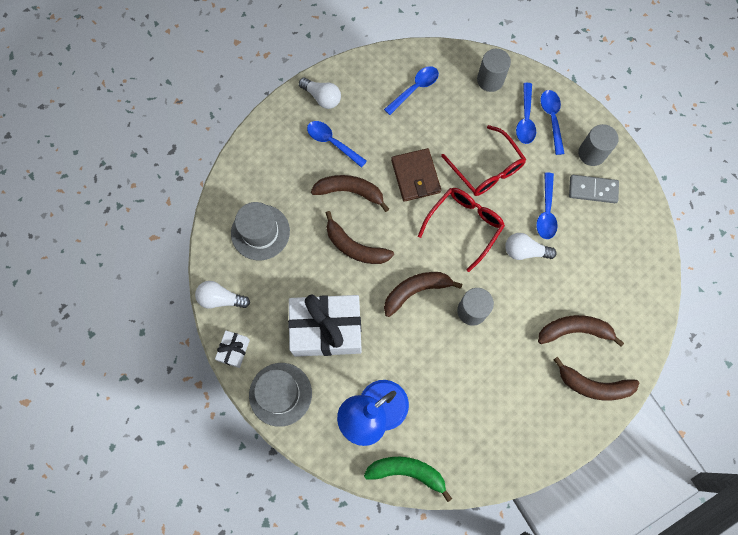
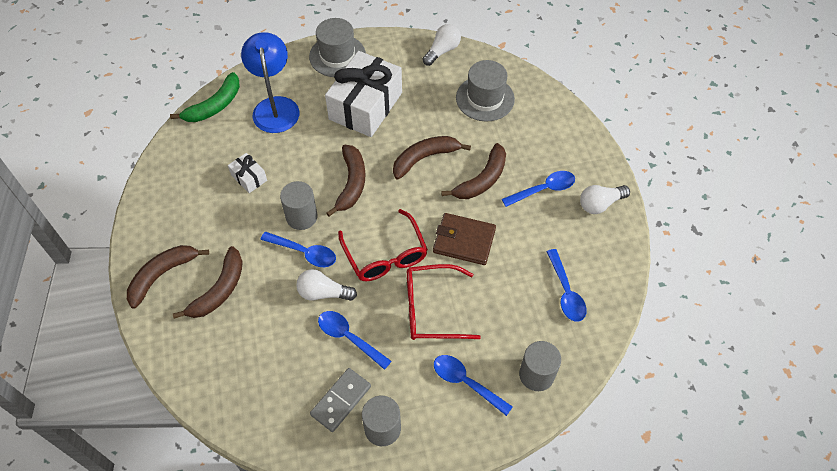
camera: 120 degrees right, 15 degrees down
(234, 350) = (393, 42): white gift -> white gift (249, 178)
(524, 251) = (323, 293): white light bulb -> white light bulb turned 120 degrees counterclockwise
(551, 118) = (450, 412): blue spoon -> blue spoon (304, 253)

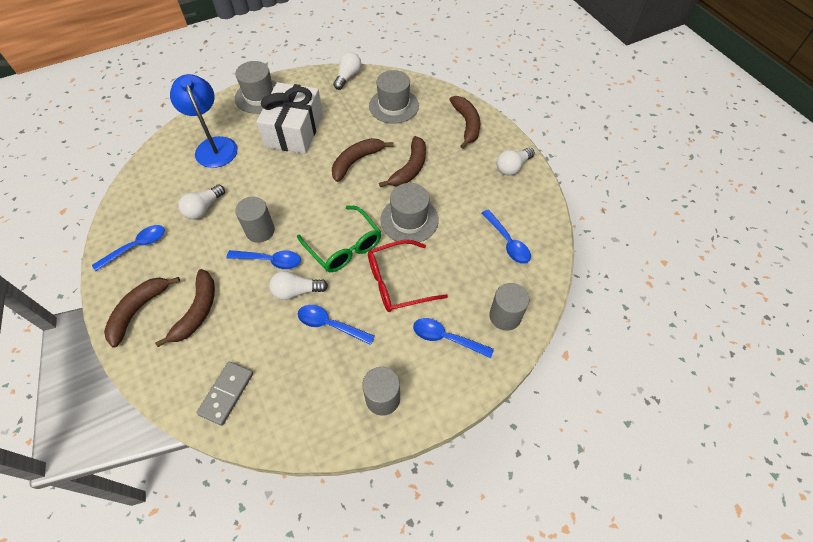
camera: 15 degrees left, 0 degrees up
(215, 106) = (158, 155): green banana -> none
(249, 178) = (203, 208): white gift -> white light bulb
(341, 400) = (337, 383): grey domino -> grey domino (226, 393)
(351, 183) = (298, 194): brown banana -> brown banana (466, 124)
(385, 255) = (344, 246): red glasses -> green glasses
(464, 241) = (409, 220): brown wallet -> grey hat
(543, 189) = (463, 165): blue spoon -> blue spoon (136, 246)

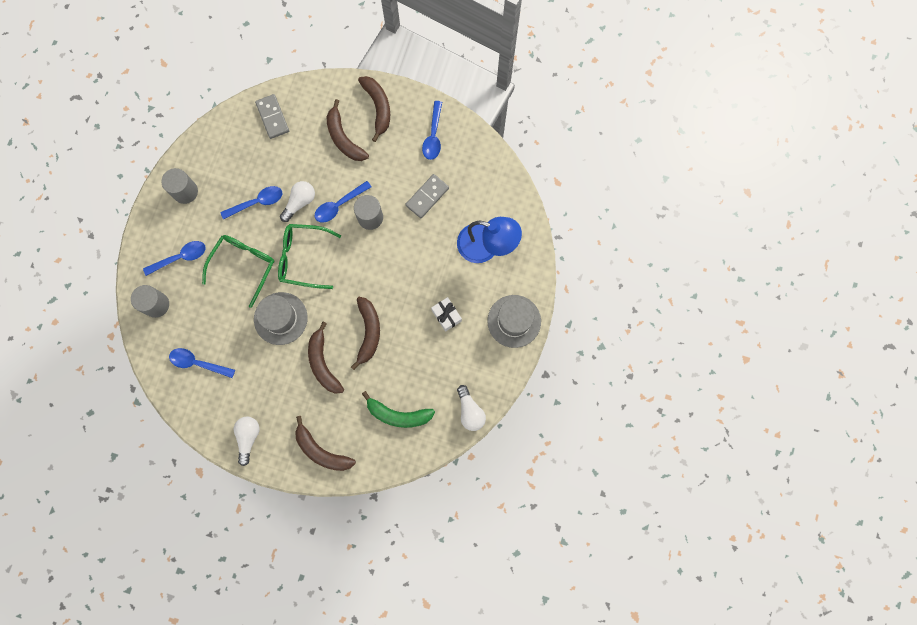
camera: 135 degrees right, 20 degrees up
(203, 208) = (427, 197): white light bulb -> grey domino
(294, 130) = (446, 315): white gift -> white gift, size x0.44
(393, 106) = (398, 415): grey hat -> green banana
(397, 282) = (243, 266): red glasses -> green glasses

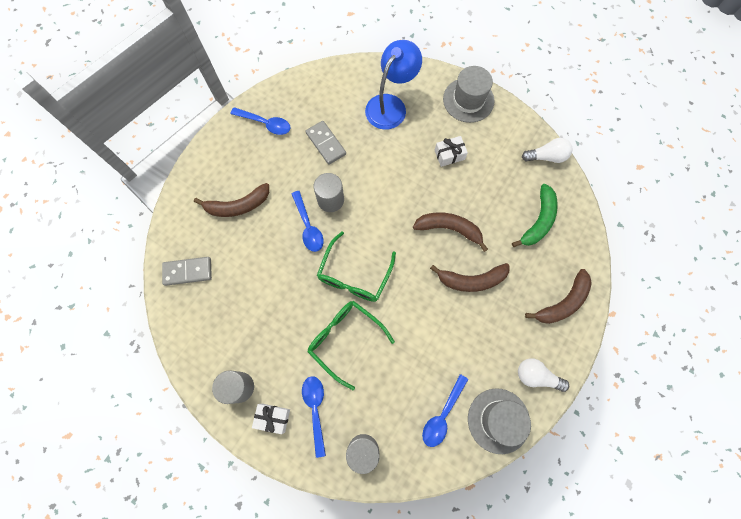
camera: 75 degrees left, 5 degrees down
(166, 226) = (273, 418): none -> white gift
(257, 202) = (278, 309): blue spoon -> none
(280, 318) = (413, 313): grey hat -> grey hat (498, 420)
(300, 202) = (293, 265): white light bulb -> none
(378, 107) = (217, 166): brown banana -> none

